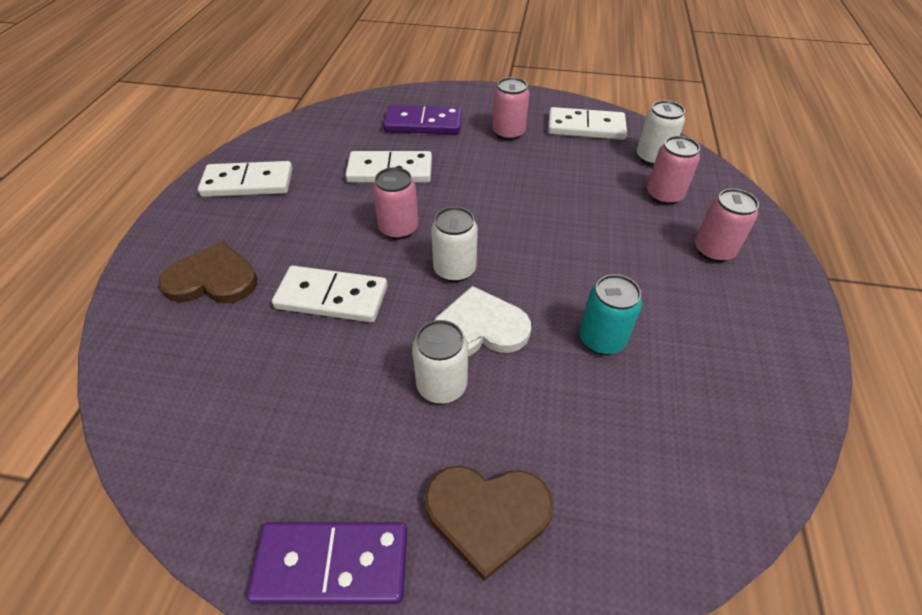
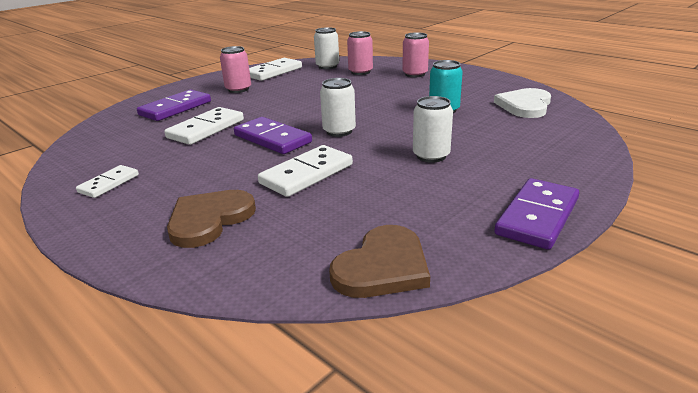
camera: 55 degrees left, 20 degrees down
(248, 183) = (109, 183): white domino -> white domino, size x0.60
(398, 228) = (272, 139): pink can -> purple domino
(479, 328) = (398, 136): white heart -> white heart (525, 105)
(487, 514) = (534, 164): brown heart -> brown heart (382, 267)

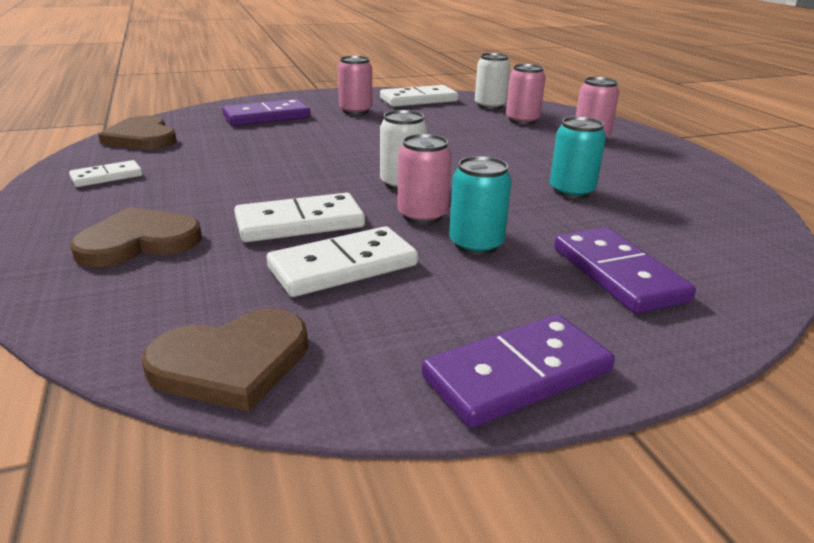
camera: 25 degrees right, 0 degrees up
(92, 147) = (142, 138): none -> brown heart
(206, 129) = (266, 145): white domino -> white domino (343, 267)
(272, 139) = (318, 173): purple domino -> purple domino (618, 274)
(378, 148) = (422, 216): none -> pink can
(431, 156) = (476, 244): white can -> turquoise can
(525, 105) = (703, 214): white heart -> none

